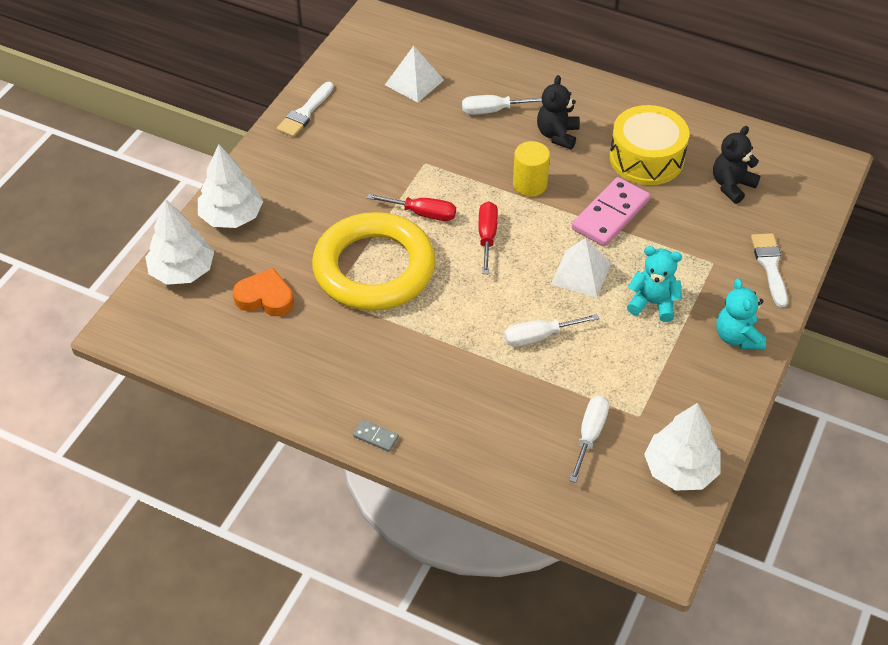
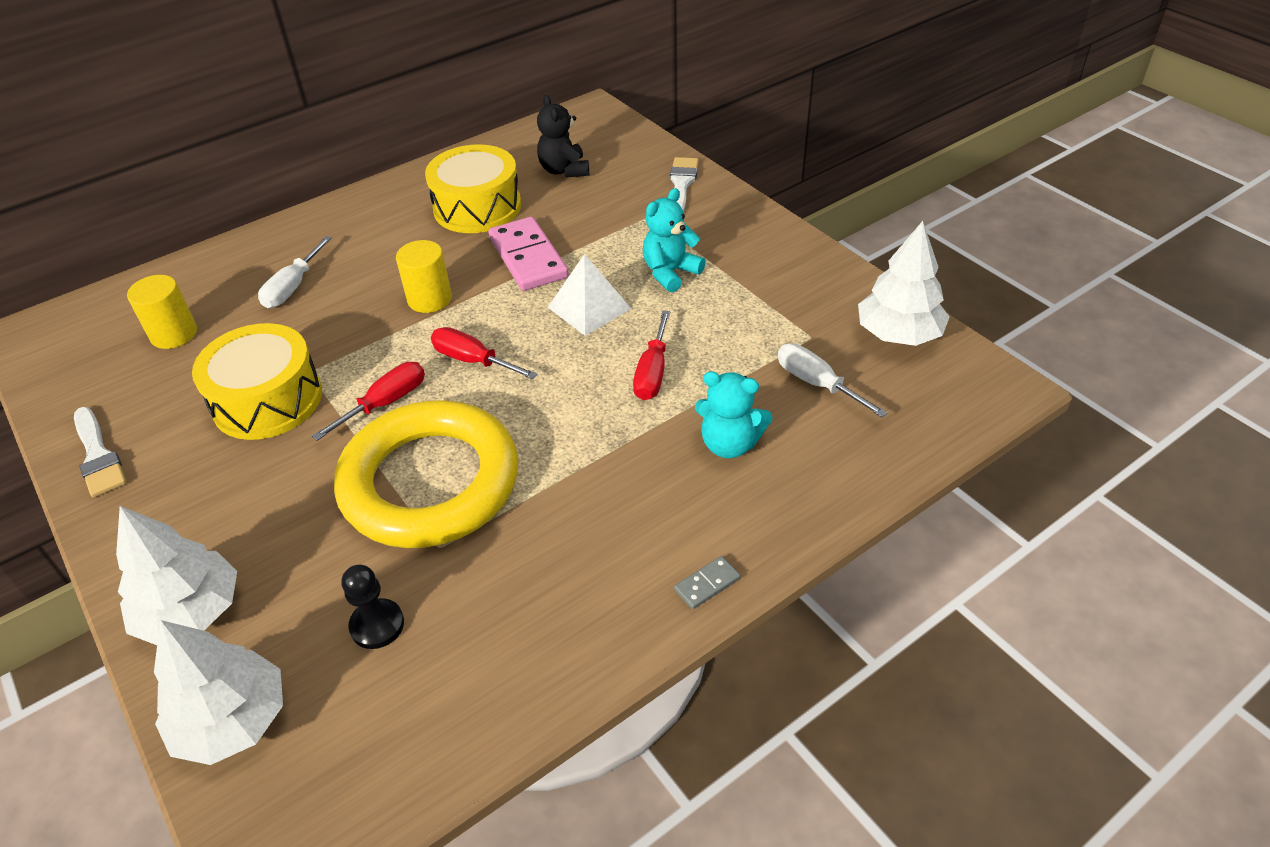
camera: 60 degrees left, 5 degrees down
(265, 297) = (377, 625): orange heart -> black pawn
(390, 158) = (267, 400): none -> yellow drum
(414, 82) = (174, 334): white pyramid -> yellow cylinder
(539, 337) = (652, 372): white screwdriver -> red screwdriver
(557, 135) = (382, 253): black teddy bear -> none
(737, 337) = (753, 235): turquoise teddy bear -> turquoise teddy bear (729, 444)
(770, 266) = (681, 185): white brush -> white brush turned 75 degrees clockwise

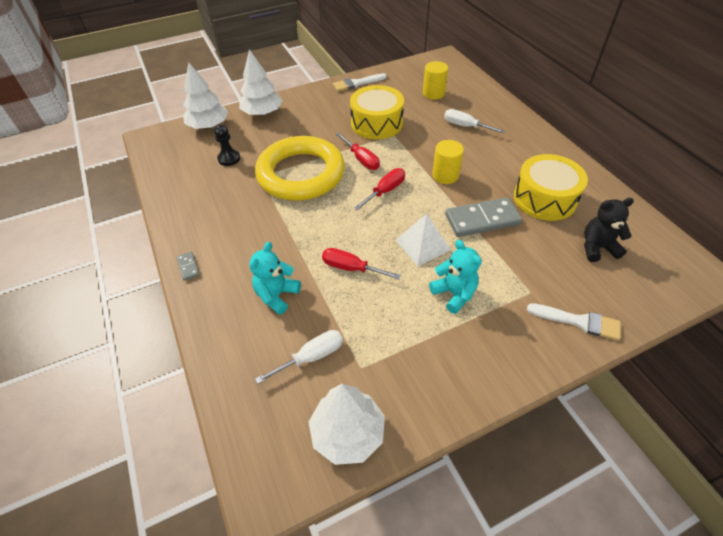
camera: 100 degrees right, 5 degrees up
(528, 257) = (482, 220): pink domino -> grey domino

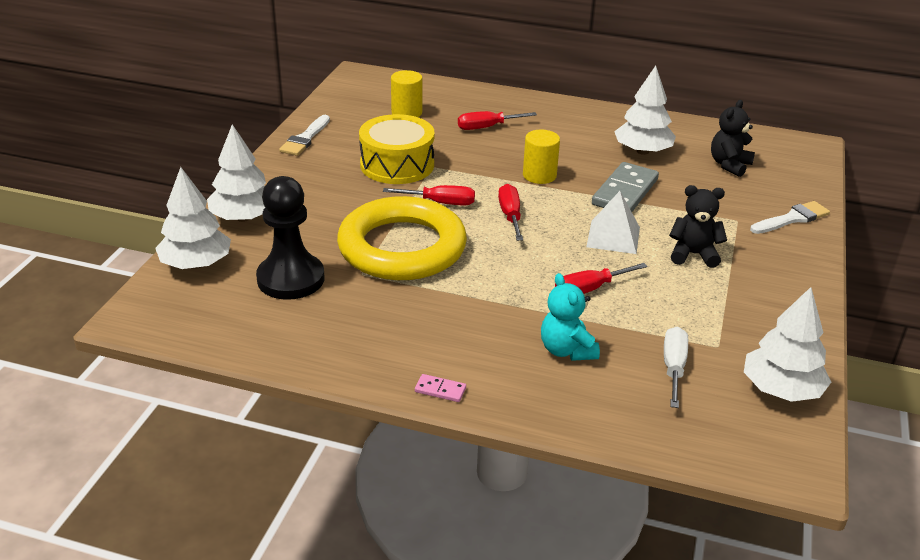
camera: 50 degrees left, 15 degrees down
(188, 267) = (440, 390): grey domino -> pink domino
(229, 158) = (291, 279): black pawn -> black pawn, size x1.90
(454, 294) = (693, 254): turquoise teddy bear -> black teddy bear
(465, 126) = (487, 127): white screwdriver -> red screwdriver
(544, 198) = (642, 151): yellow drum -> white tree

